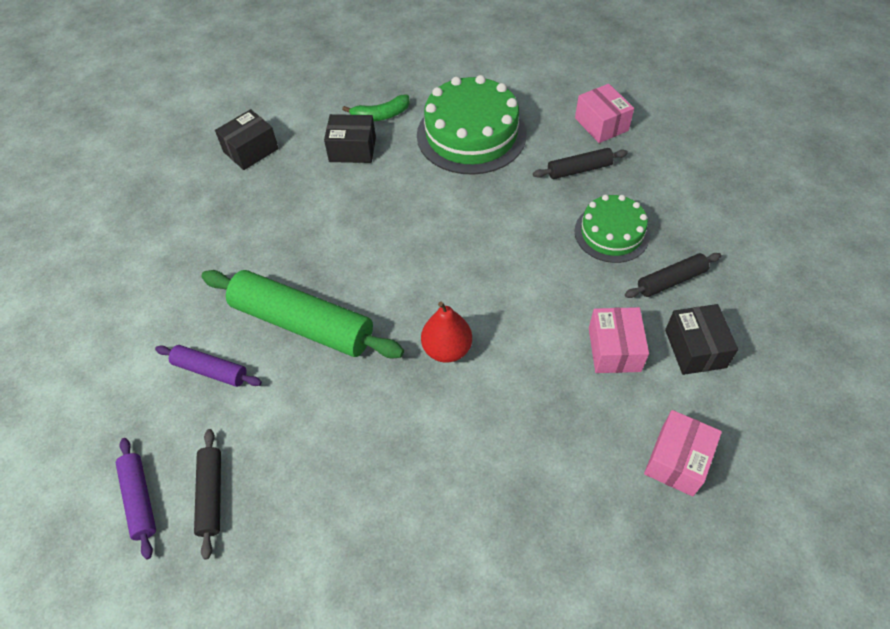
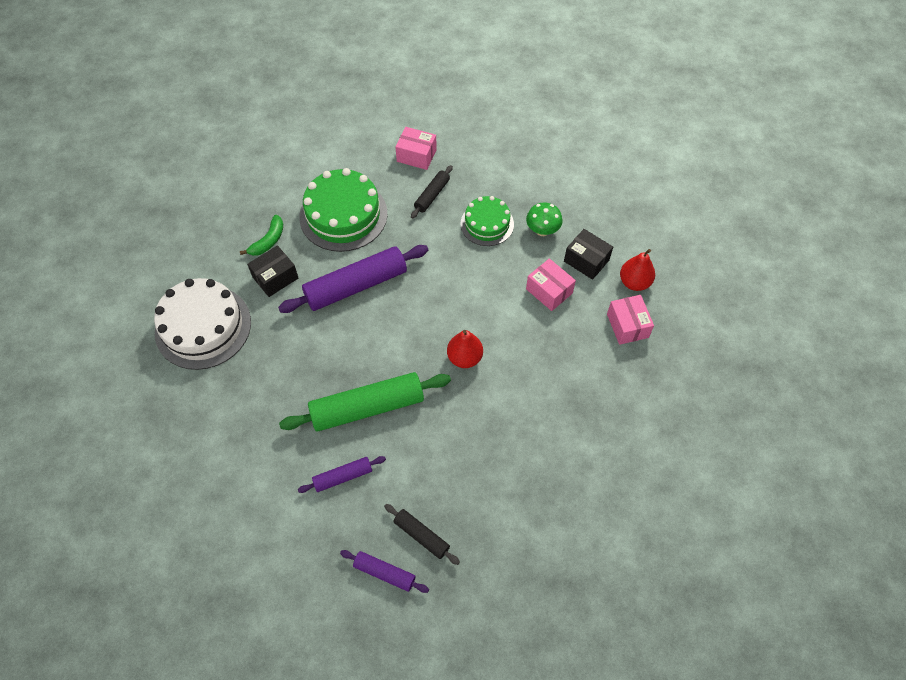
camera: 45 degrees left, 5 degrees up
(251, 150) = (203, 327): black box -> white cake
(415, 204) = (356, 286): none -> purple rolling pin
(671, 280) = (542, 230): black rolling pin -> green mushroom
(737, 417) = (634, 282): none -> red pear

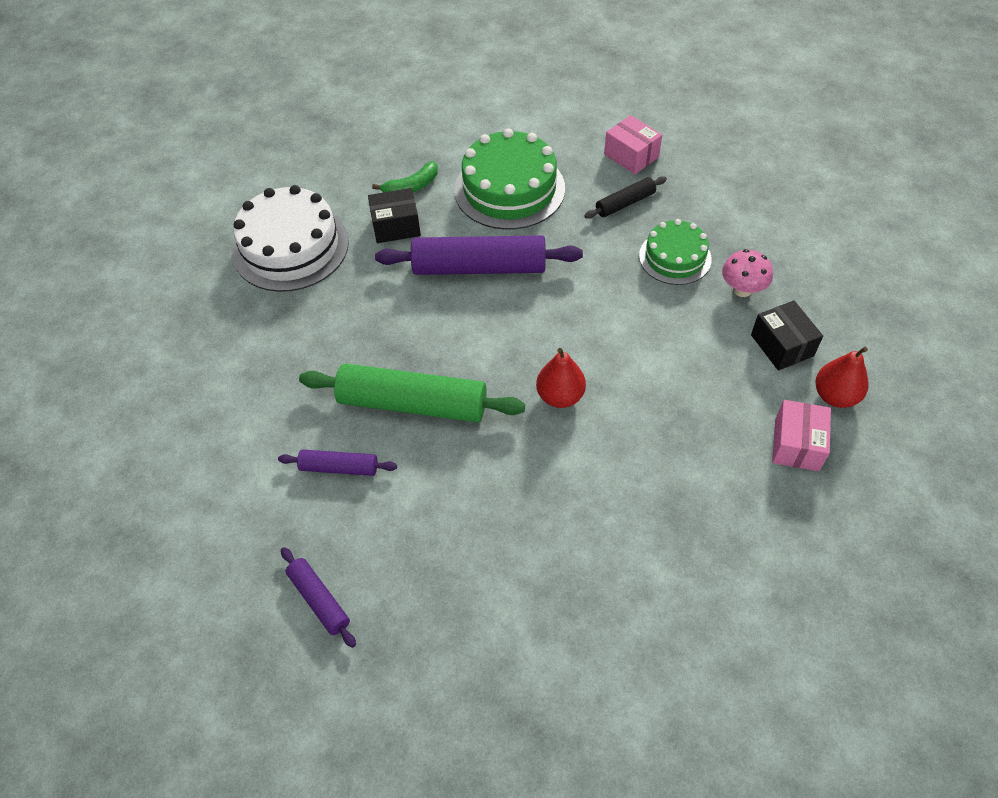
camera: 30 degrees right, 5 degrees down
(421, 536) = (387, 578): black rolling pin -> none
(542, 230) = (742, 289): green mushroom -> pink mushroom
(549, 291) = (712, 362): pink box -> none

